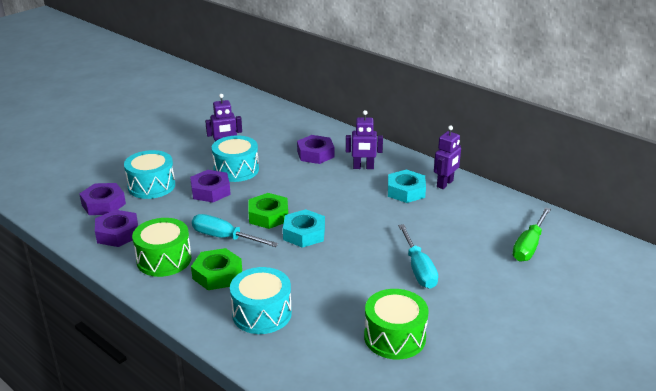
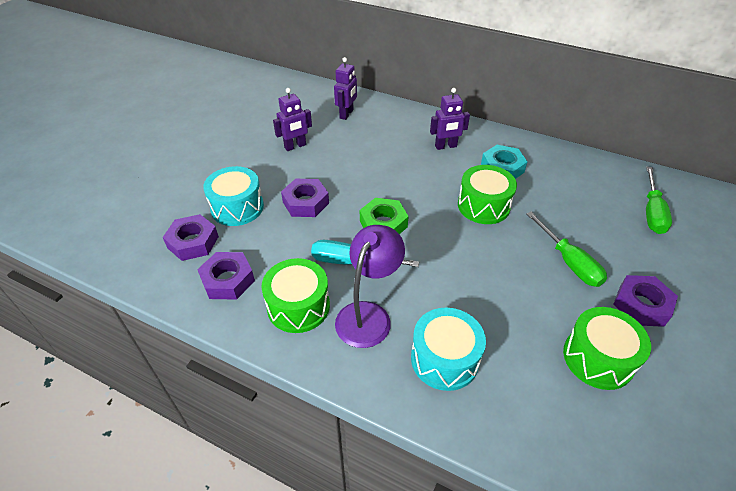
camera: 15 degrees left, 15 degrees up
(217, 274) = (368, 315): green nut -> purple lamp
(236, 170) = (319, 171): turquoise drum -> none
(304, 233) = (432, 239): turquoise nut -> none
(315, 154) = (390, 138): purple nut -> purple nut (641, 305)
(368, 217) = (483, 206): none -> green drum
(418, 269) = (569, 262): turquoise screwdriver -> green screwdriver
(445, 184) = (533, 153): purple robot -> purple robot (346, 114)

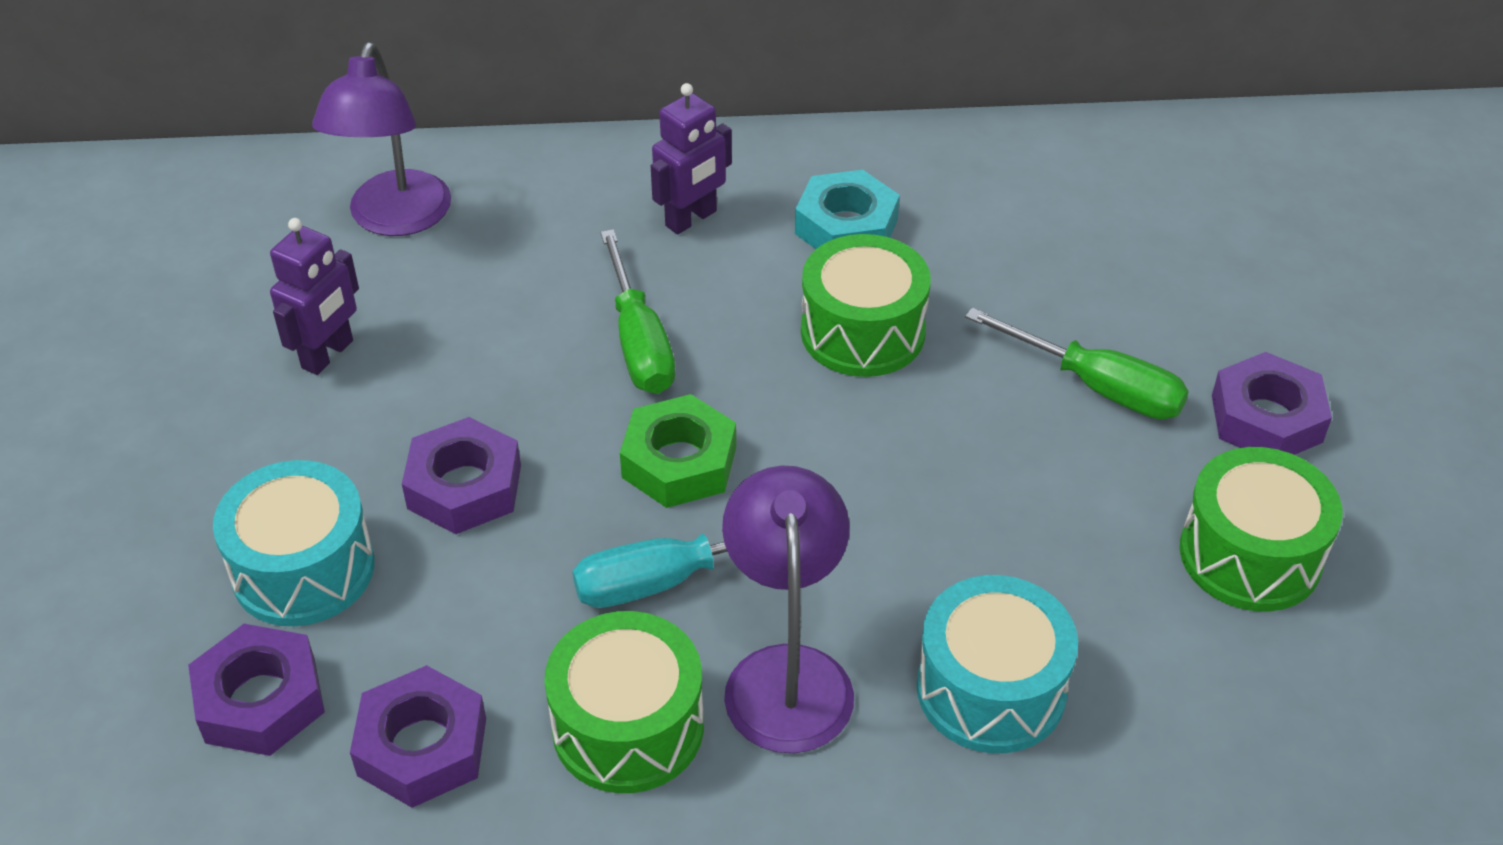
camera: 30 degrees left, 0 degrees up
(346, 114) = (395, 219): purple robot -> purple lamp
(652, 212) = (1186, 216): green screwdriver -> green screwdriver (639, 342)

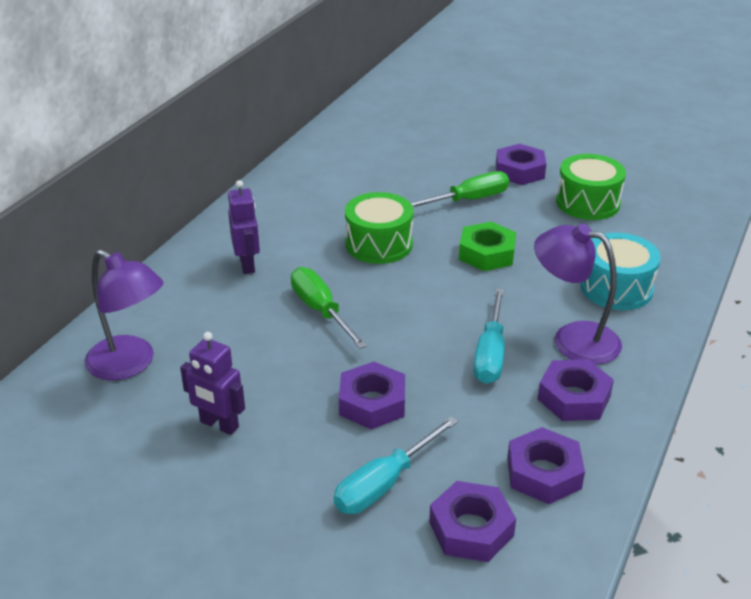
camera: 60 degrees left, 10 degrees down
(303, 569) = (384, 484): turquoise drum -> turquoise screwdriver
(328, 355) = (219, 425): purple robot -> purple robot turned 150 degrees clockwise
(628, 727) = (574, 398): green drum -> purple nut
(639, 342) = (321, 310): green screwdriver -> green screwdriver turned 135 degrees counterclockwise
(679, 462) = (416, 326): green nut -> green nut (487, 253)
(846, 227) = (303, 223): turquoise nut -> none

